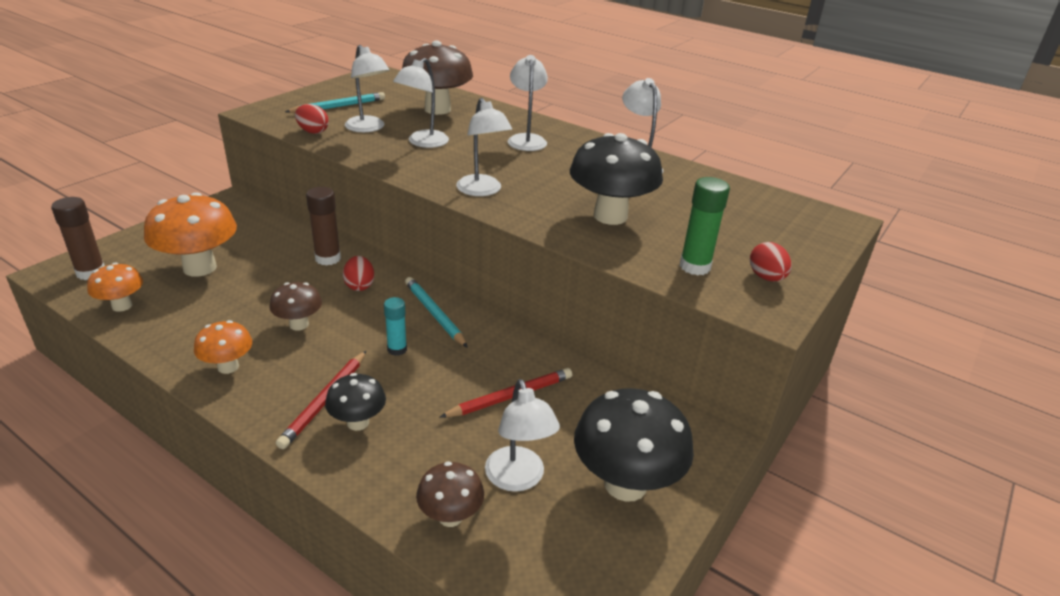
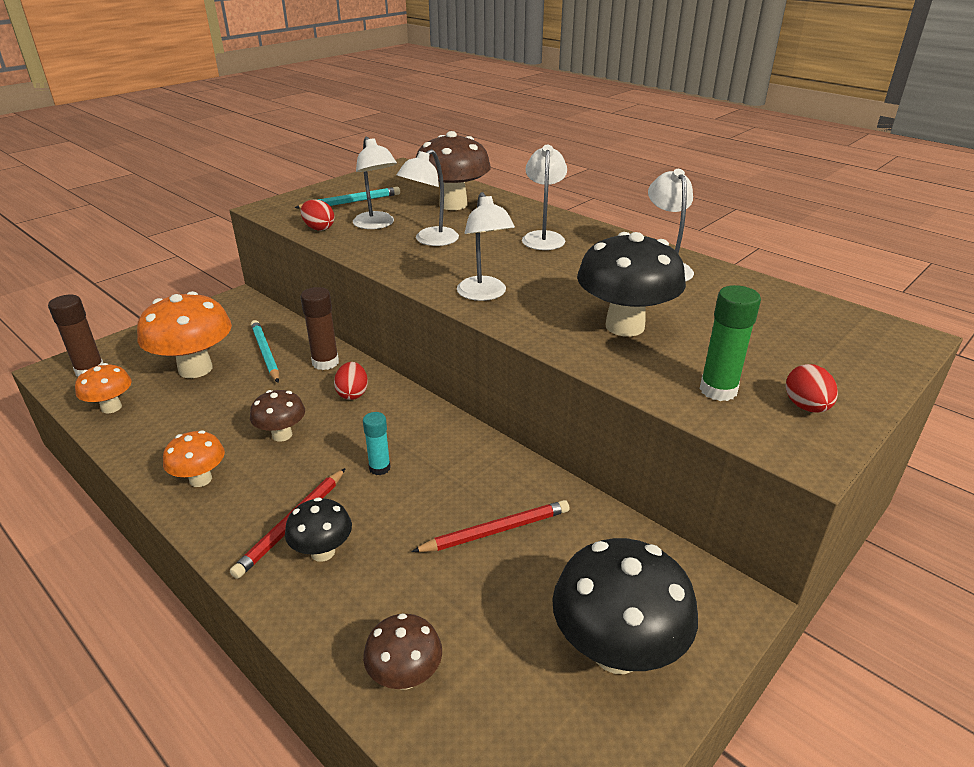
camera: 10 degrees right, 0 degrees up
(434, 314) = (426, 428): turquoise pencil -> turquoise pencil (265, 353)
(518, 479) = (490, 634): white lamp -> none

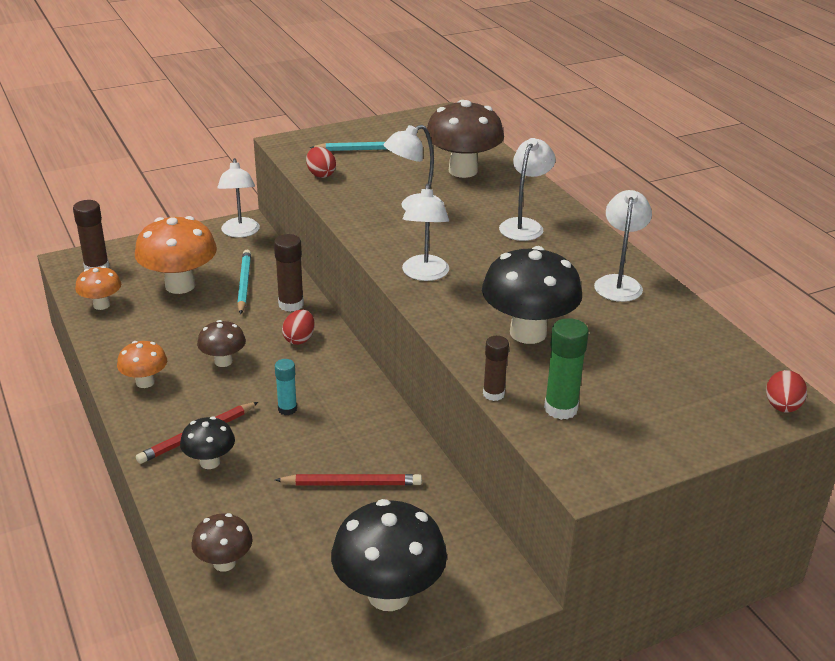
camera: 20 degrees right, 0 degrees up
(376, 225) = (375, 180): white lamp -> white lamp (240, 232)
(642, 391) = (493, 394): none -> brown glue stick
(806, 407) = (626, 441): red egg -> red egg (782, 407)

